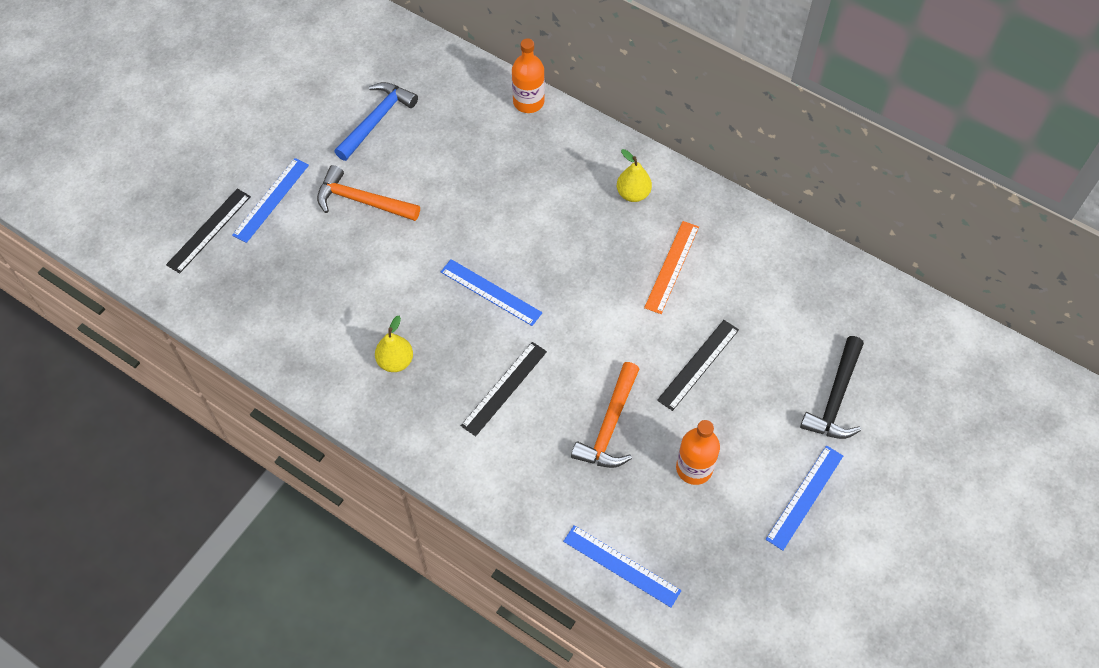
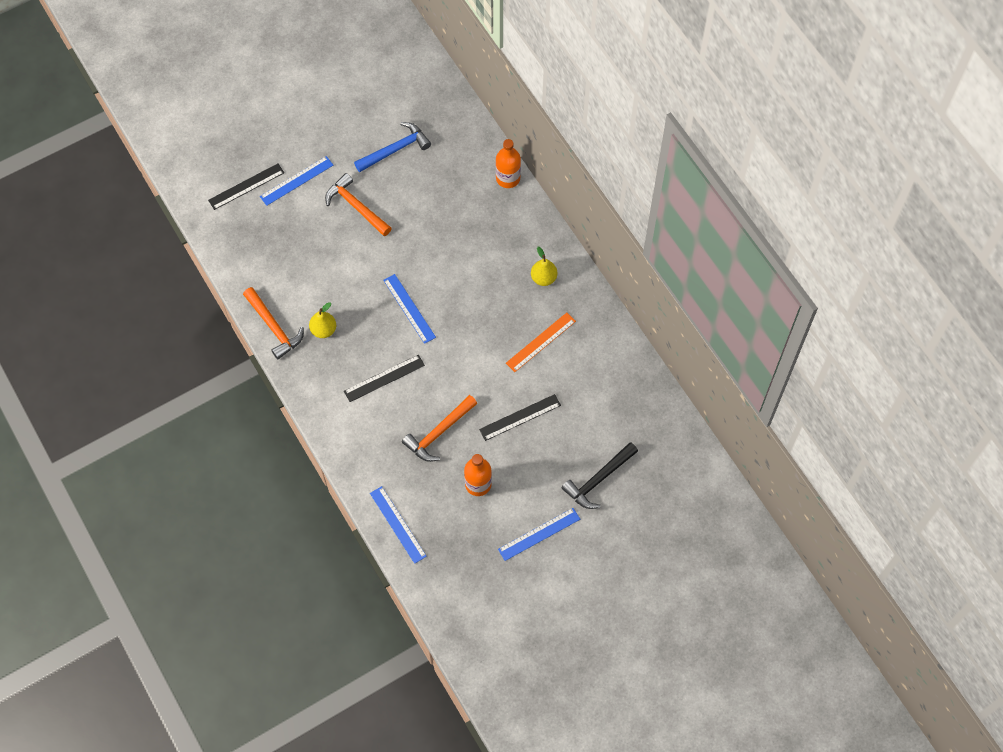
camera: 25 degrees right, 5 degrees up
(328, 384) = (274, 327): none -> orange hammer

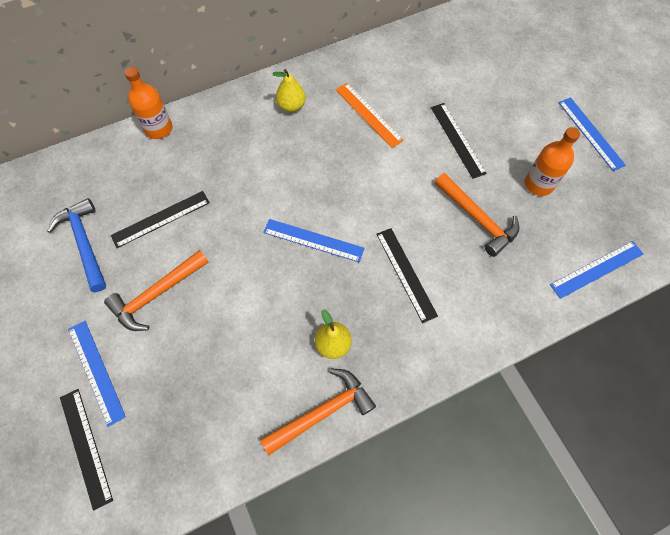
camera: 85 degrees left, 0 degrees up
(409, 308) = (313, 240): blue ruler -> blue ruler turned 45 degrees clockwise
(420, 197) = (161, 219): none -> black ruler
(599, 479) = (525, 79): black hammer -> none

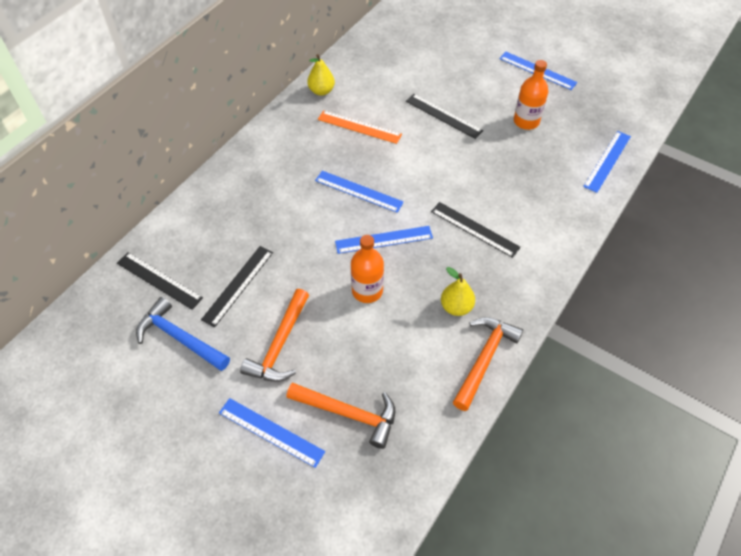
camera: 30 degrees left, 10 degrees down
(86, 447) = (307, 494): black ruler -> black ruler (159, 280)
(158, 129) = (180, 215): orange bottle -> orange bottle (367, 291)
(291, 106) = (289, 147): yellow pear -> yellow pear (321, 91)
(323, 180) = (358, 191): none -> blue ruler
(477, 218) = (499, 165): orange hammer -> orange hammer (348, 413)

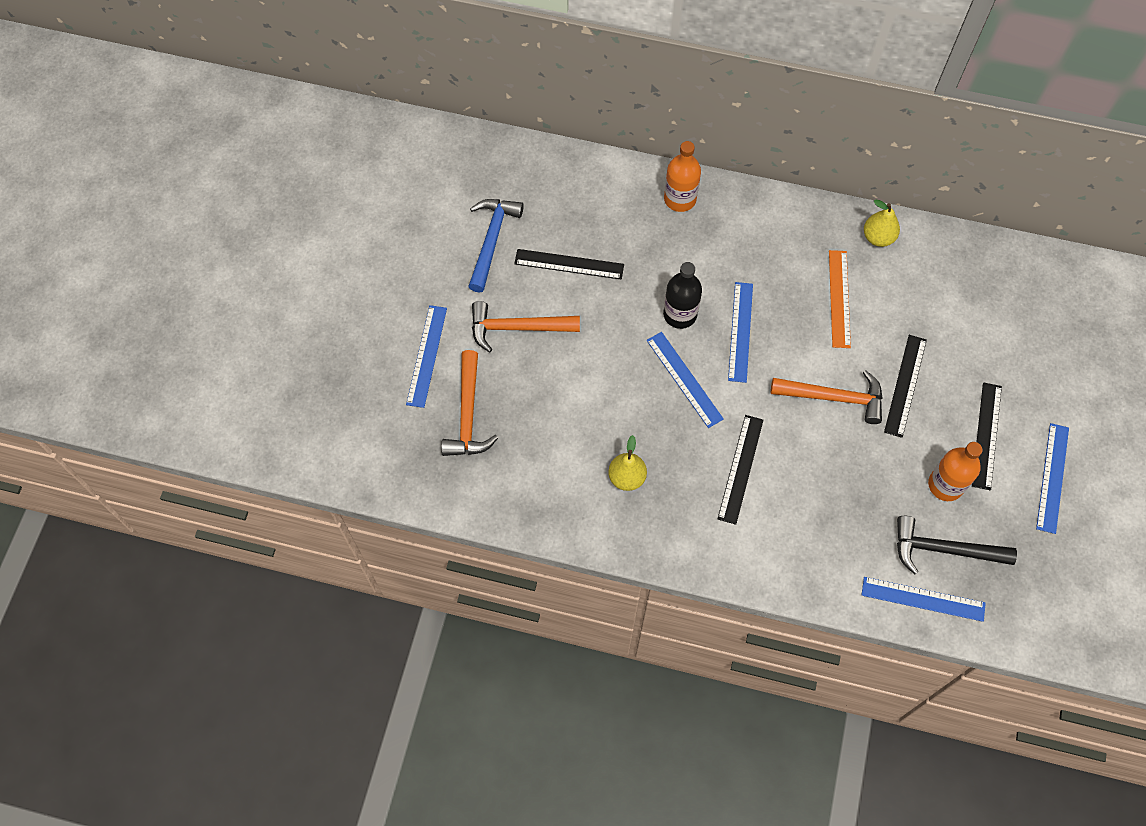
camera: 70 degrees right, 10 degrees up
(159, 280) = (546, 194): black ruler -> black ruler (986, 435)
(325, 224) = (680, 314): none -> black bottle
(367, 291) = (611, 384): orange bottle -> orange bottle (680, 199)
(484, 359) = (574, 522): orange hammer -> orange hammer (833, 397)
(573, 138) = (944, 549): none -> black hammer

